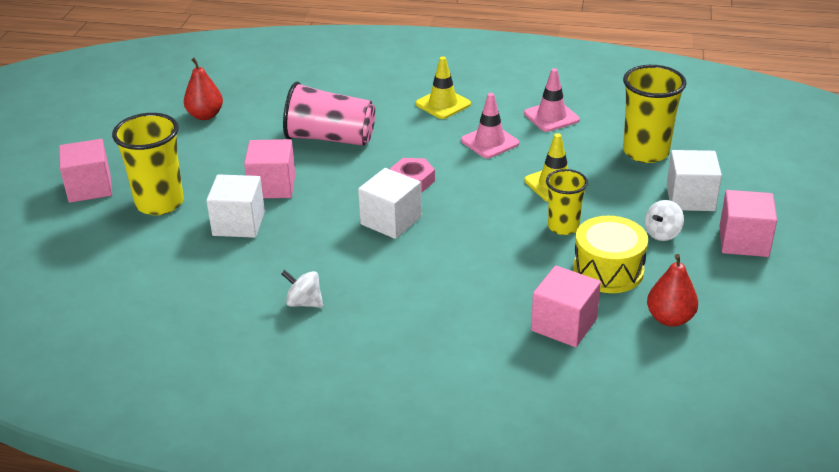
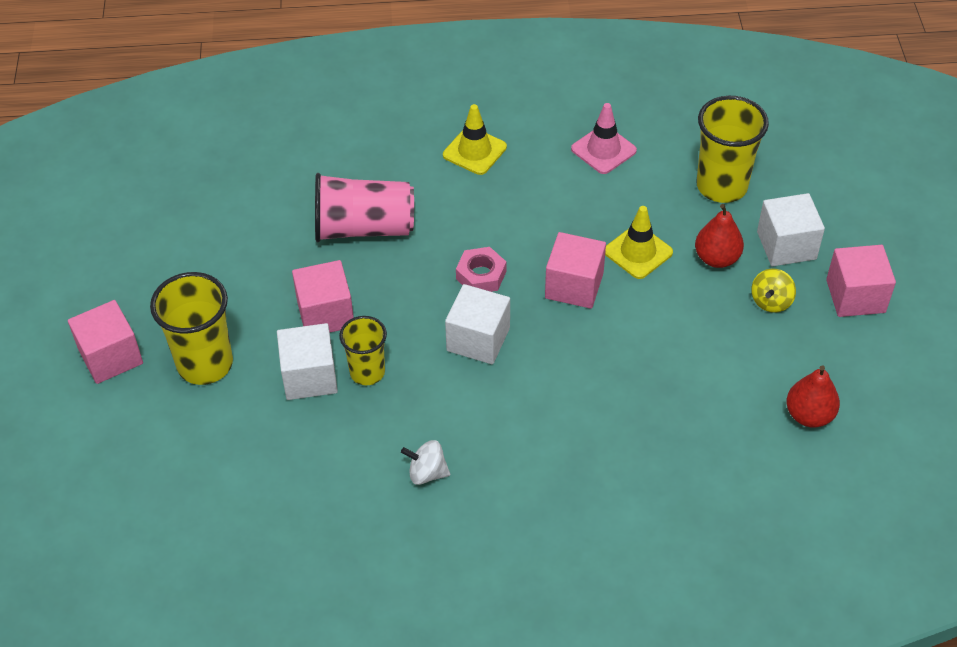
camera: 15 degrees left, 15 degrees up
(205, 115) = (200, 218): red pear -> red pear (716, 258)
(490, 142) = (547, 201): pink traffic cone -> none
(563, 227) = (666, 312): yellow cup -> yellow cup (367, 372)
(564, 324) = (706, 445): pink cube -> pink cube (574, 285)
(608, 270) = (730, 363): yellow drum -> none
(662, 233) = (771, 301): white spinning top -> yellow spinning top

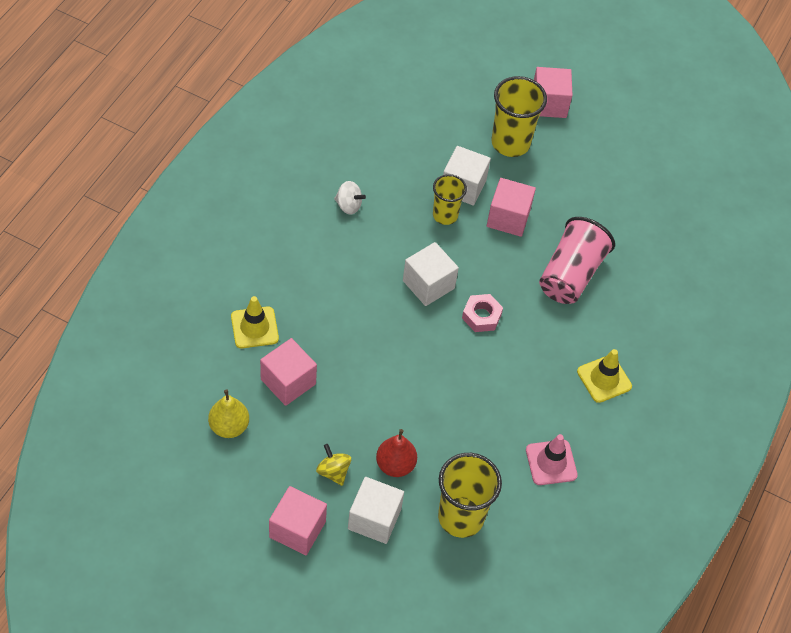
camera: 115 degrees right, 5 degrees up
(427, 473) = (348, 205): white spinning top -> white spinning top turned 75 degrees clockwise
(574, 285) = (434, 363): pink cube -> pink cube (288, 382)
(638, 252) = (436, 420): yellow traffic cone -> yellow traffic cone (254, 327)
(809, 415) = (229, 426): red pear -> yellow pear

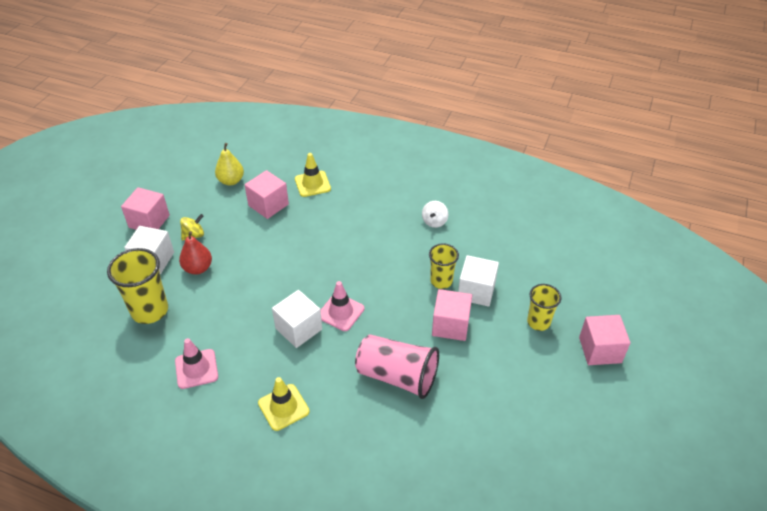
camera: 90 degrees right, 10 degrees down
(428, 284) = (367, 275): white cube -> white cube (298, 329)
(481, 316) = (341, 312): pink nut -> pink traffic cone
(510, 143) = (538, 322): yellow cup -> yellow cup, size x0.62

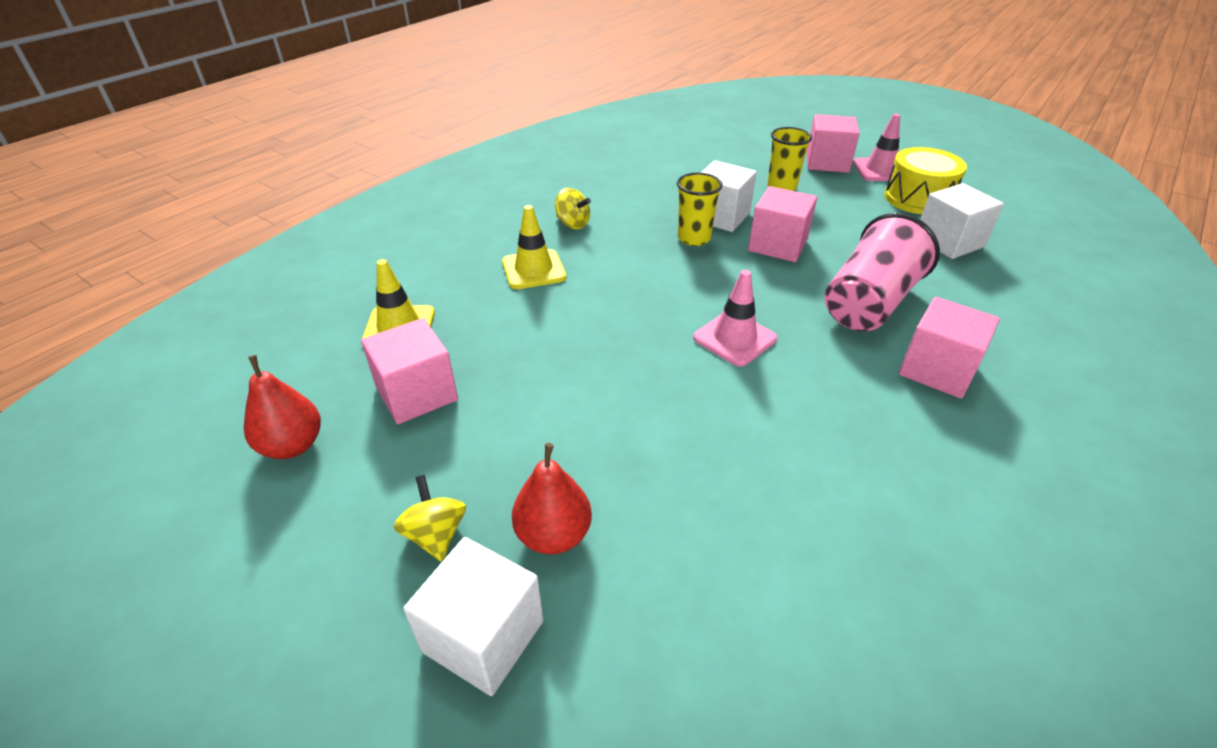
camera: 75 degrees left, 5 degrees down
(149, 221) = (320, 639): pink cube -> pink cube (937, 370)
(150, 310) = (665, 654): yellow cup -> none
(196, 369) = (858, 562): pink traffic cone -> pink traffic cone (880, 170)
(231, 181) = (293, 445): yellow pear -> red pear
(283, 407) = (942, 433): yellow traffic cone -> yellow traffic cone (533, 270)
(298, 329) = (764, 392): white cube -> white cube (949, 242)
(434, 221) = (573, 224): white spinning top -> yellow spinning top
(564, 413) = (918, 198): none -> yellow drum

